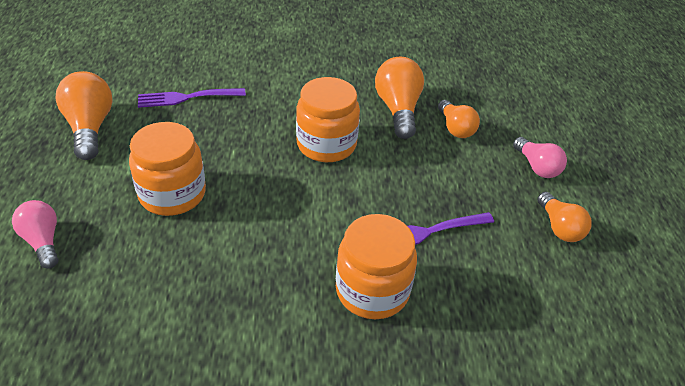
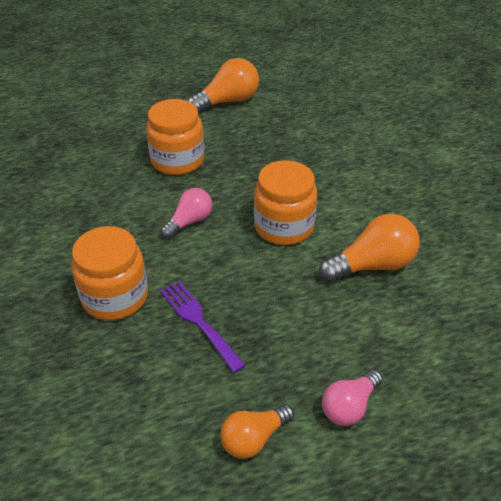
camera: 75 degrees right, 0 degrees up
(43, 241) = (110, 123): pink light bulb -> pink light bulb (189, 221)
(187, 98) = (293, 132): purple fork -> none
(455, 128) = (372, 318): orange light bulb -> none

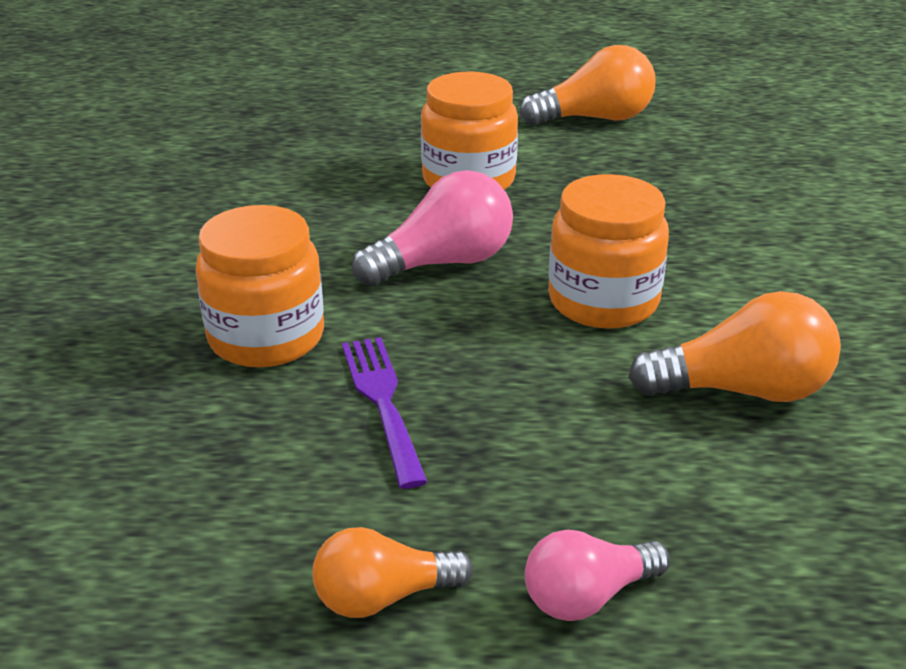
camera: 20 degrees right, 10 degrees down
(189, 221) = (443, 263): pink light bulb -> pink light bulb, size x1.55

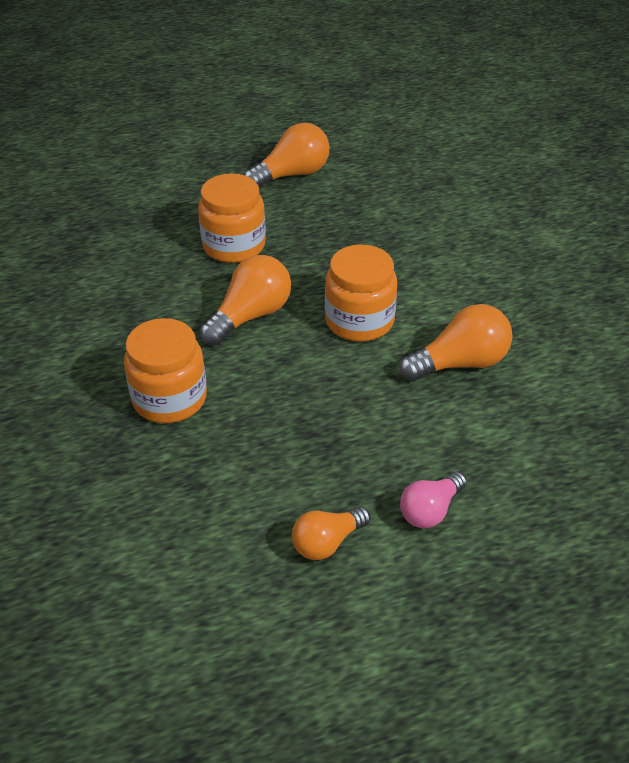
camera: 20 degrees left, 10 degrees up
(383, 402) = (265, 425): purple fork -> none
(443, 263) = (250, 316): pink light bulb -> orange light bulb

